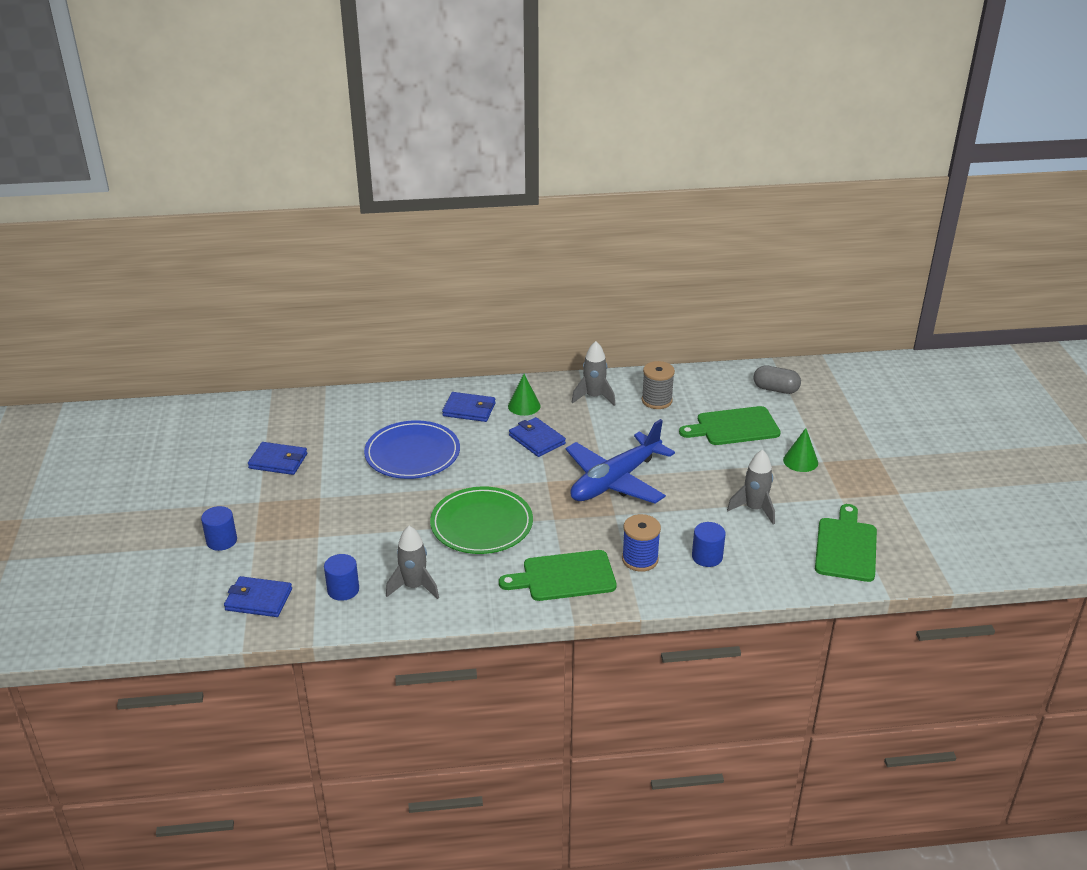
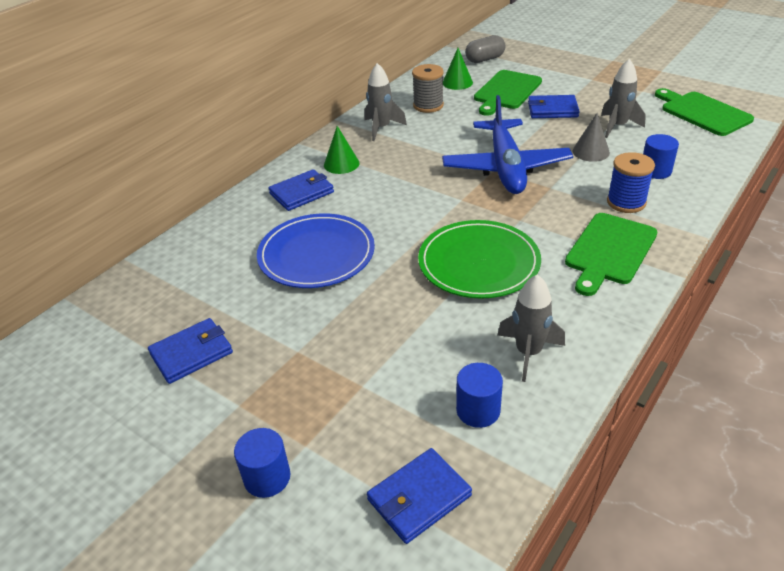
camera: 45 degrees left, 5 degrees up
(536, 439) = (397, 179): blue wallet -> blue wallet (552, 110)
(693, 512) = (591, 152): none -> grey cone
(800, 461) = (581, 86): green cone -> green cone (457, 82)

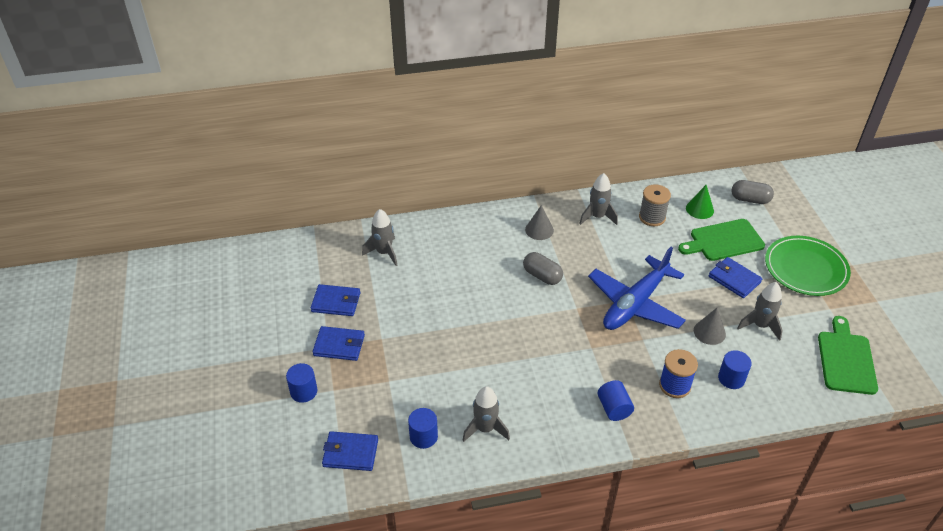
camera: 40 degrees right, 5 degrees up
(194, 272) = (384, 253): none -> grey rocket
(302, 193) = (492, 236): blue wallet -> blue wallet (339, 345)
(316, 254) = (453, 286): blue plate -> none
(341, 164) = (539, 230): green cone -> grey cone
(394, 195) = (542, 276): none -> grey capsule
(478, 263) = (530, 357): green plate -> green plate (806, 268)
(609, 251) = (614, 408): green cutting board -> blue cylinder

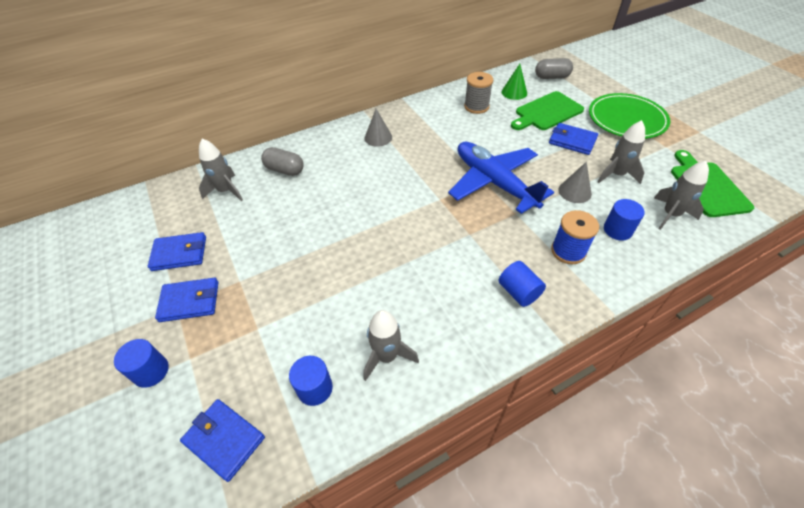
camera: 15 degrees left, 5 degrees up
(350, 453) = (224, 440): blue wallet -> blue wallet turned 45 degrees clockwise
(542, 276) = (395, 177): grey capsule -> grey capsule (285, 170)
(597, 217) = (428, 116): grey rocket -> grey rocket (670, 215)
(635, 304) = (494, 182): blue plane -> blue plane turned 120 degrees clockwise

